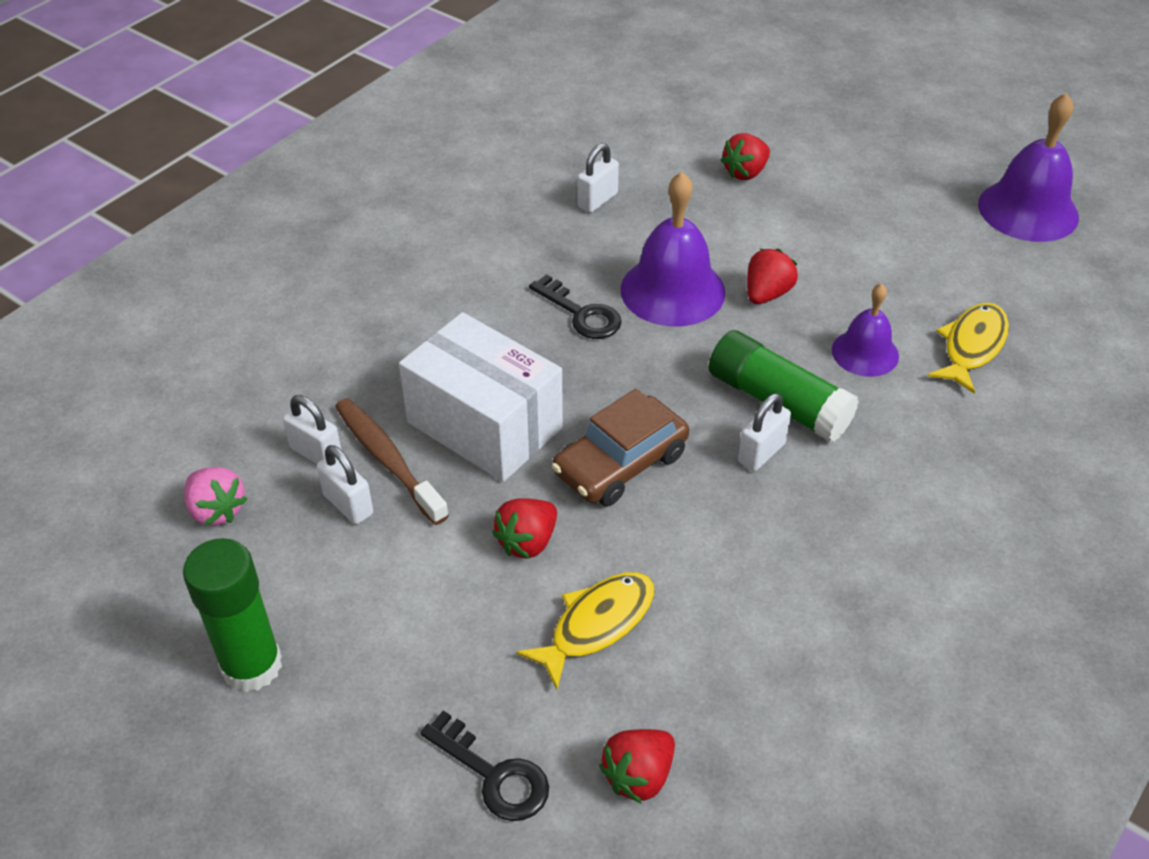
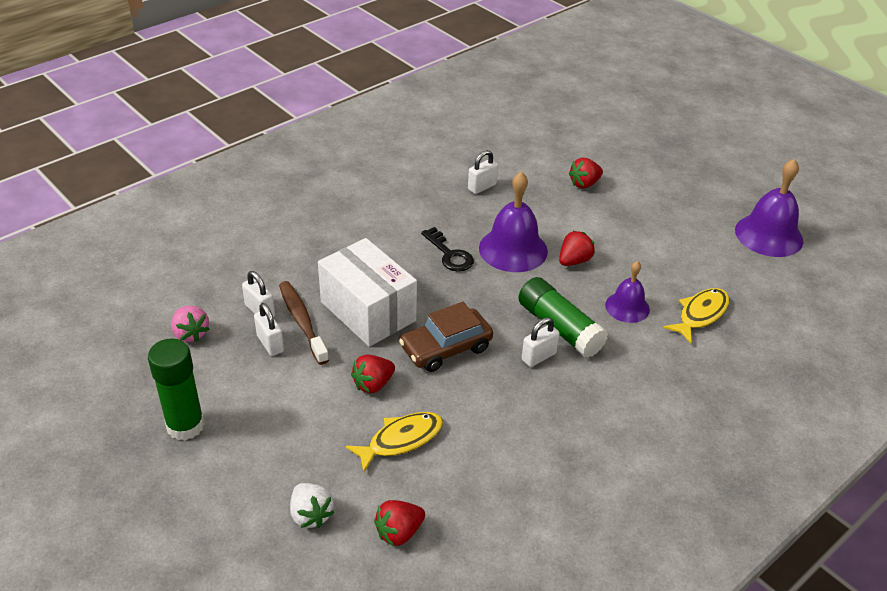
camera: 10 degrees right, 5 degrees down
(494, 775) = (311, 515): black key -> white strawberry

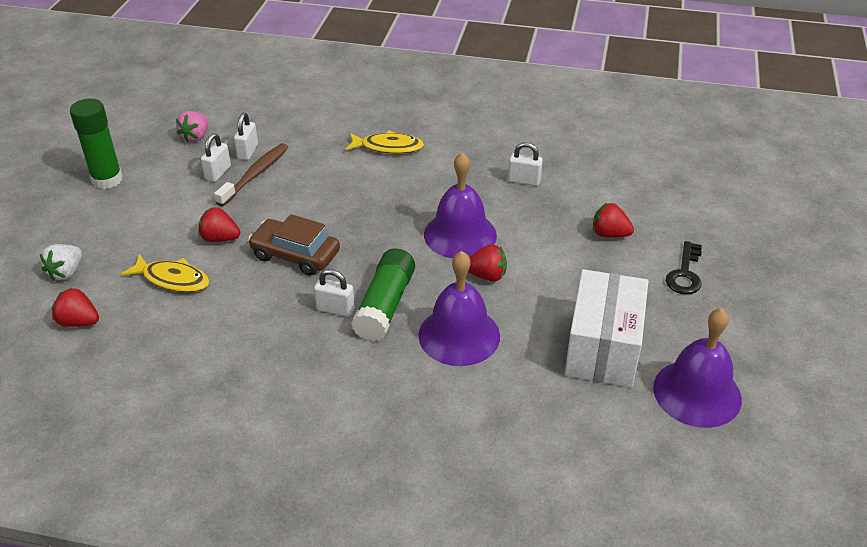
camera: 55 degrees right, 0 degrees up
(368, 311) = (298, 198): white box -> white box (602, 348)
(450, 254) = (412, 205): black key -> black key (685, 274)
(627, 307) = (459, 335): purple bell -> purple bell, size x1.65
(700, 314) = (503, 389): yellow fish -> yellow fish (388, 147)

